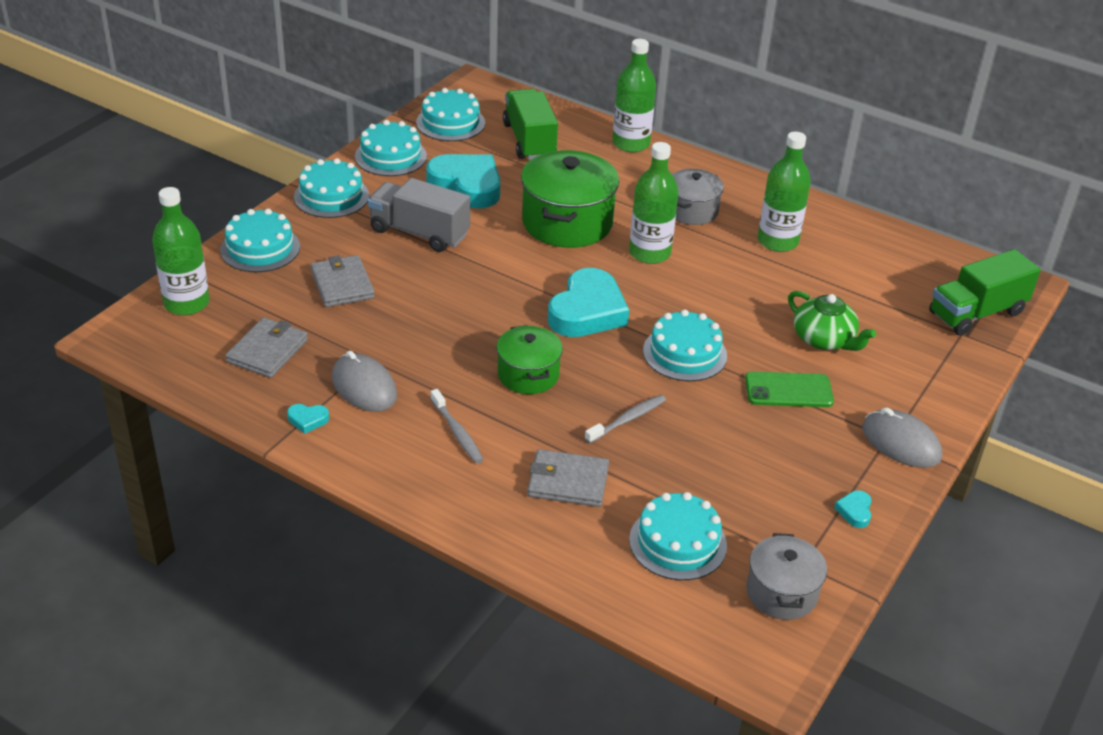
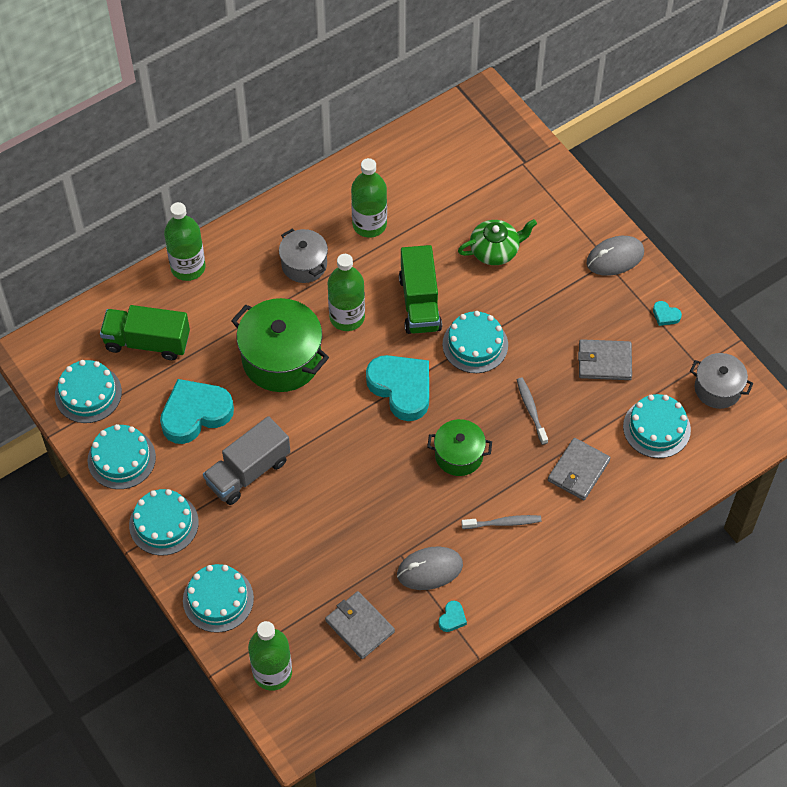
camera: 65 degrees left, 20 degrees up
(342, 284) = (295, 550): grey wallet -> grey wallet (604, 361)
(788, 390) = (539, 298): green phone -> none
(976, 313) = (505, 143): green truck -> green truck (419, 303)

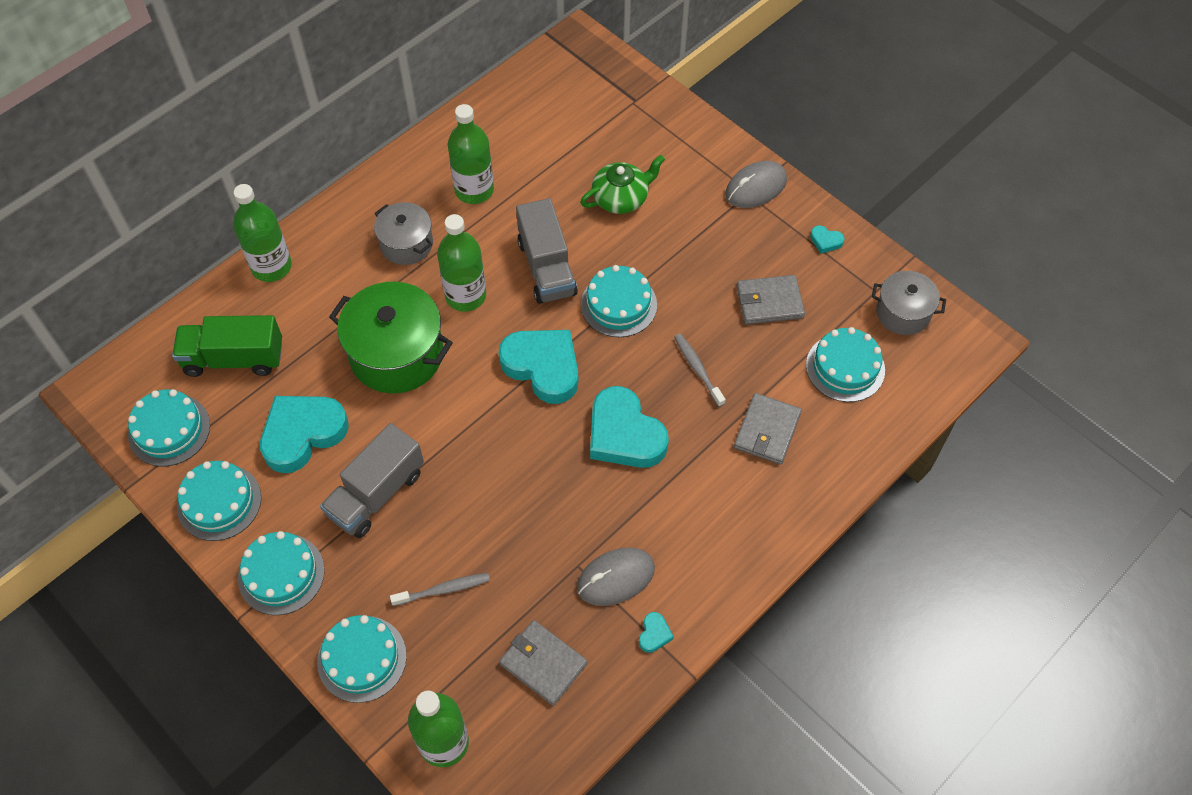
camera: 10 degrees left, 0 degrees up
(419, 303) = (546, 267): green truck -> grey truck
(459, 455) = (624, 434): green pot -> turquoise heart
(503, 523) = (692, 506): grey toothbrush -> grey toothbrush (443, 589)

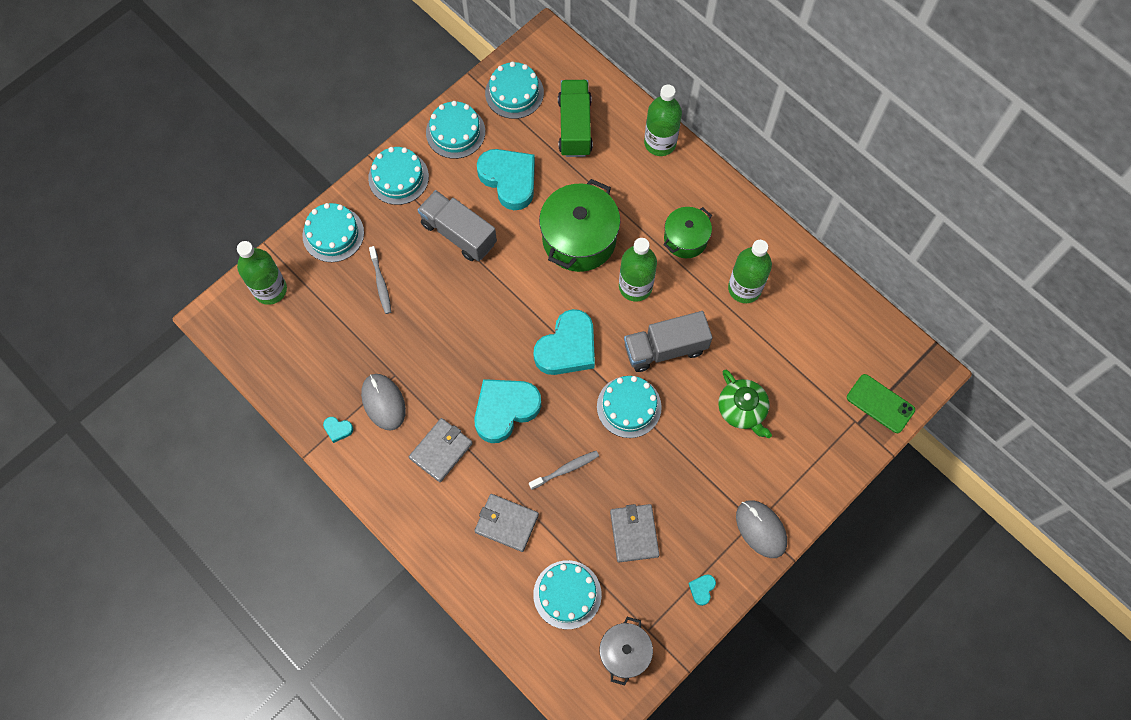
camera: 90 degrees right, 10 degrees up
(406, 244) = (685, 239): grey pot -> green pot
(543, 663) = (321, 352): grey wallet -> grey wallet (441, 450)
(613, 81) = (880, 403): none -> green phone

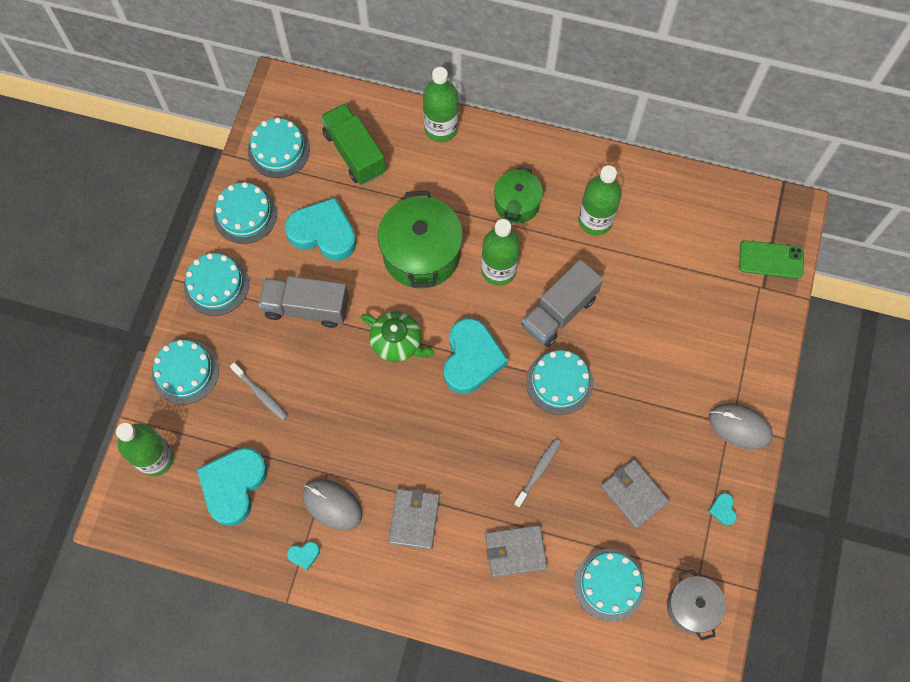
camera: 30 degrees left, 0 degrees up
(505, 410) = (450, 448): turquoise heart -> turquoise heart (234, 486)
(742, 410) = (659, 330): green teapot -> green teapot (397, 342)

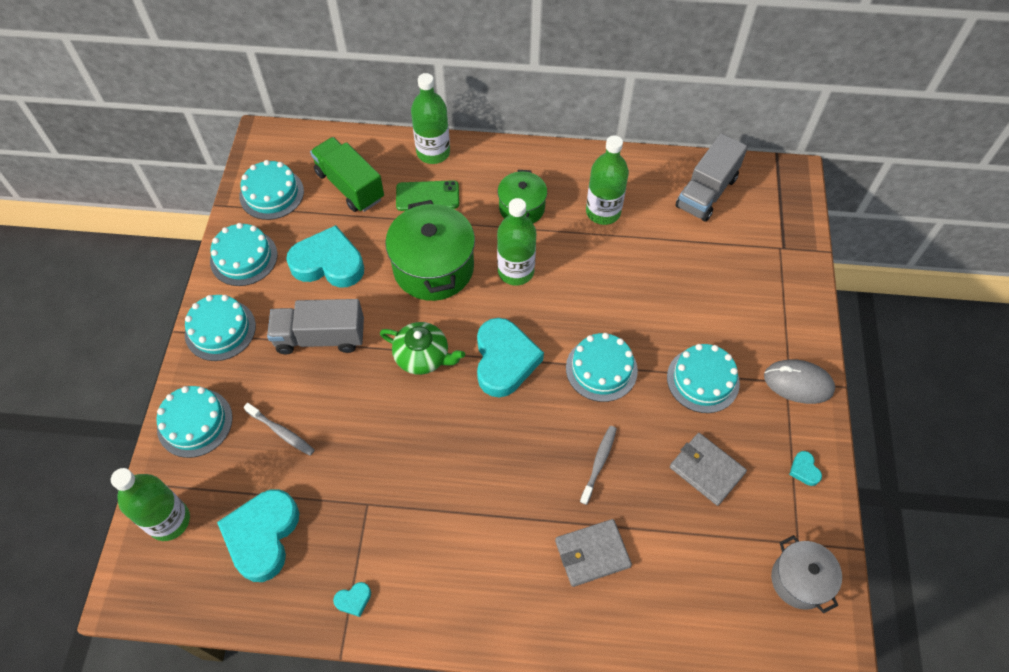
camera: 10 degrees left, 10 degrees down
(332, 505) = (378, 537): grey mouse -> none
(414, 519) = (473, 537): grey wallet -> none
(559, 312) = (586, 301): grey truck -> grey truck (706, 192)
(609, 584) = (703, 571): turquoise cake -> turquoise cake (703, 380)
(771, 260) = (784, 222): green phone -> green phone (427, 196)

